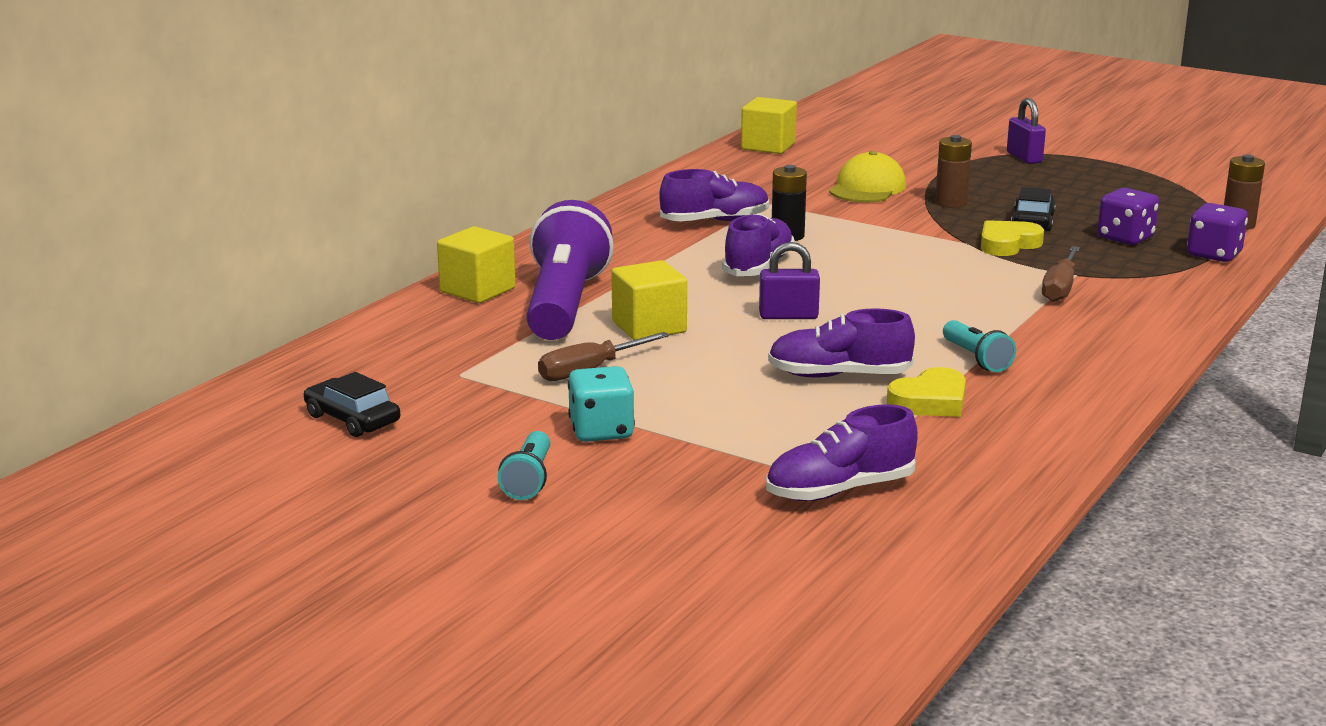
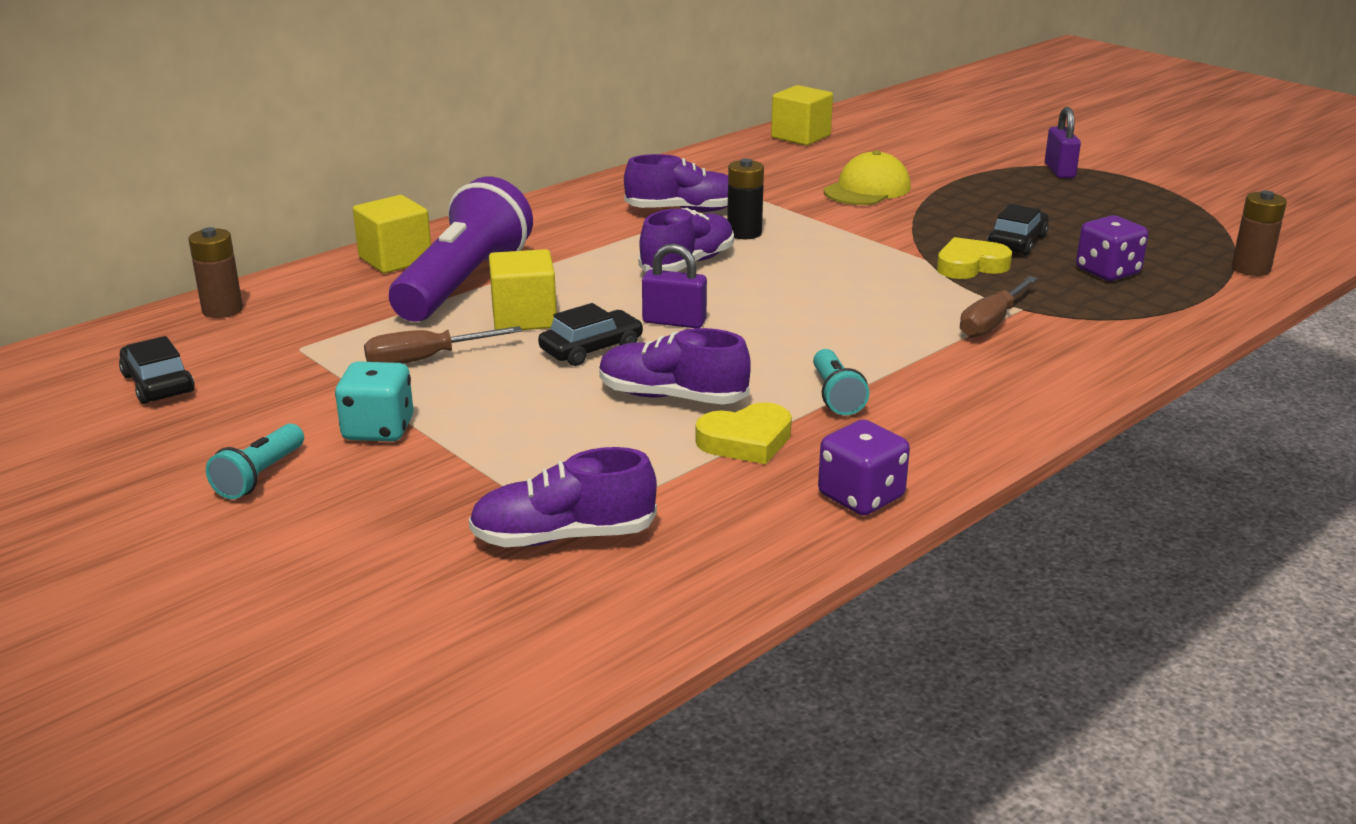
camera: 15 degrees right, 5 degrees up
(734, 345) = (591, 349): none -> black car
(951, 203) = (943, 213): brown battery -> brown battery (222, 310)
(1214, 255) = (1197, 302): purple dice -> purple dice (861, 497)

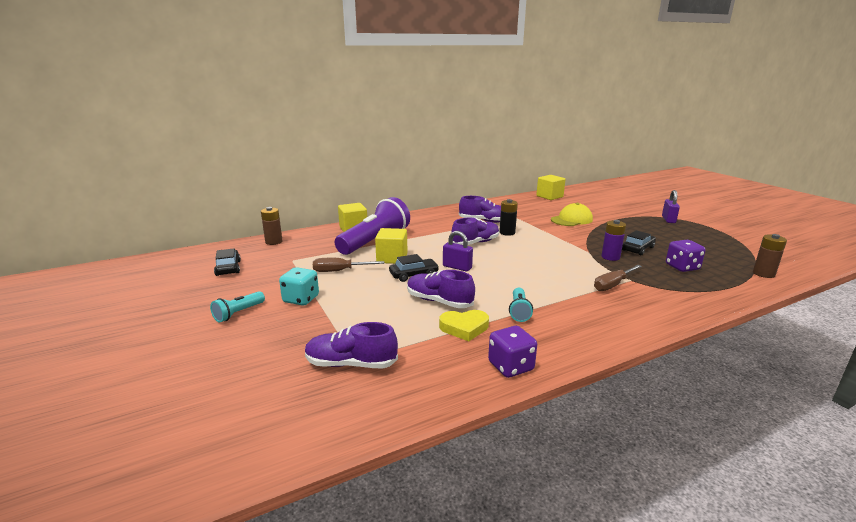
camera: 15 degrees right, 5 degrees down
(970, 265) = (610, 257): yellow heart -> purple battery

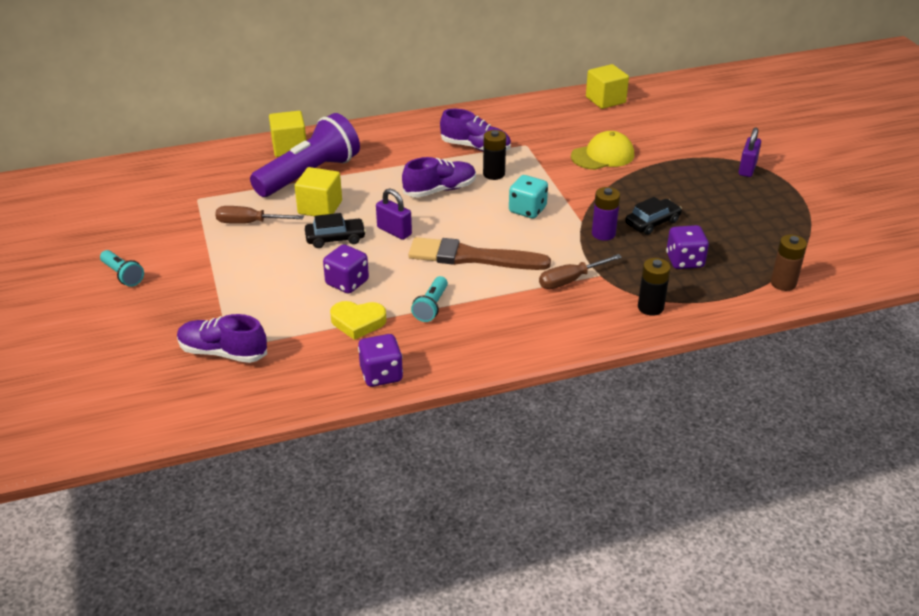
camera: 10 degrees right, 15 degrees up
(228, 268) = (120, 205): black car -> none
(238, 313) = (123, 275): turquoise flashlight -> turquoise flashlight turned 90 degrees counterclockwise
(274, 242) = (181, 163): brown battery -> none
(301, 299) = (193, 262): turquoise dice -> turquoise dice (527, 210)
(439, 301) = (347, 283): purple shoe -> purple dice
(527, 277) = (472, 257): none -> brown brush
(688, 296) = (650, 307): none -> black battery

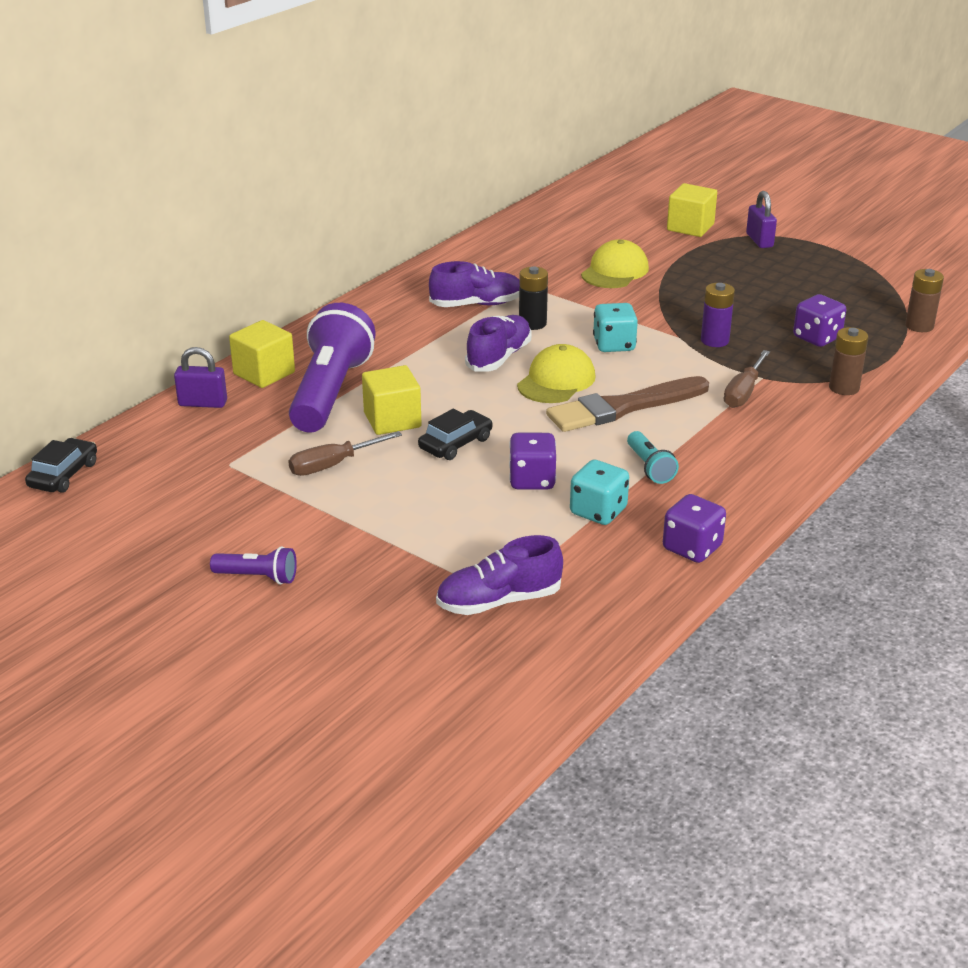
camera: 35 degrees left, 5 degrees down
(123, 275) = (258, 577): turquoise flashlight -> purple flashlight
(358, 322) = (598, 511): yellow heart -> turquoise dice
(394, 231) = (508, 413): purple padlock -> purple padlock (203, 403)
(454, 221) = (556, 381): none -> yellow cap
(605, 100) = (544, 219): yellow cube -> yellow cube (690, 227)
(650, 307) = (844, 388): black battery -> brown battery
(652, 222) = (744, 315): black car -> black car (64, 475)

